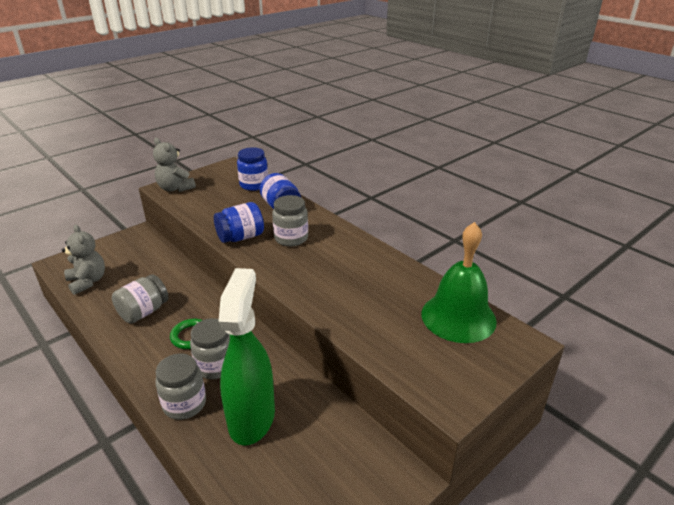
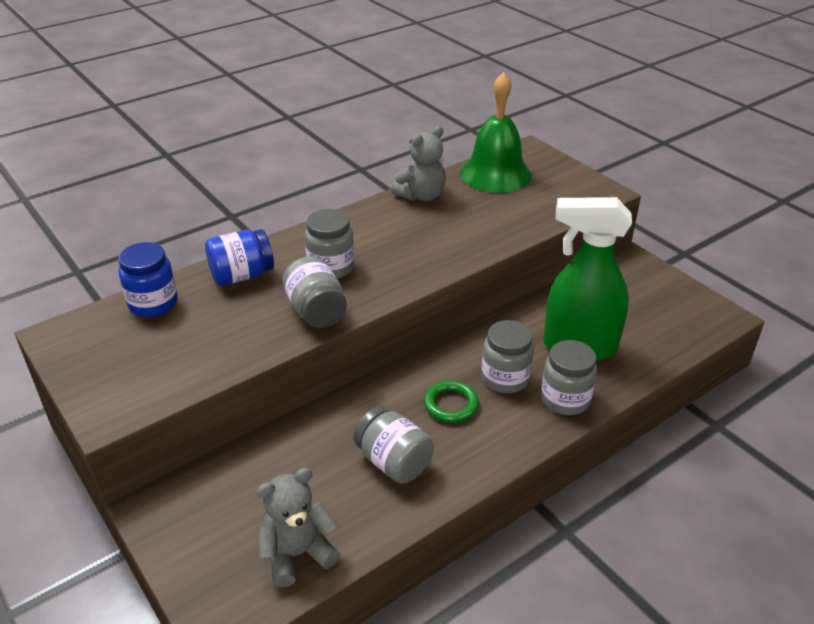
camera: 85 degrees left, 5 degrees up
(175, 188) = (119, 397): grey teddy bear -> grey teddy bear (421, 196)
(241, 237) = (316, 311): blue jar -> grey jar

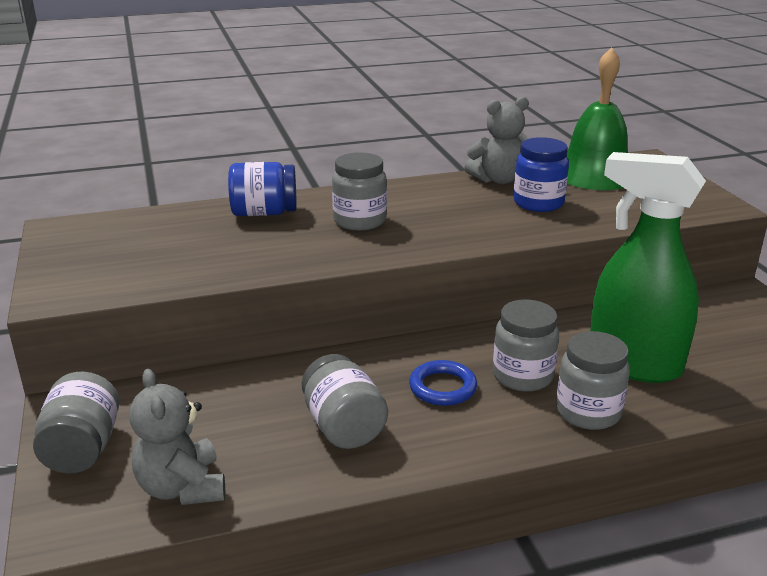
camera: 20 degrees right, 10 degrees down
(153, 303) = (163, 220): blue jar -> blue jar (538, 203)
(297, 554) = (182, 488): grey teddy bear -> grey teddy bear turned 105 degrees counterclockwise
(316, 311) = (319, 253): grey jar -> grey jar (83, 448)
(451, 405) = (442, 387): green ring -> blue ring

